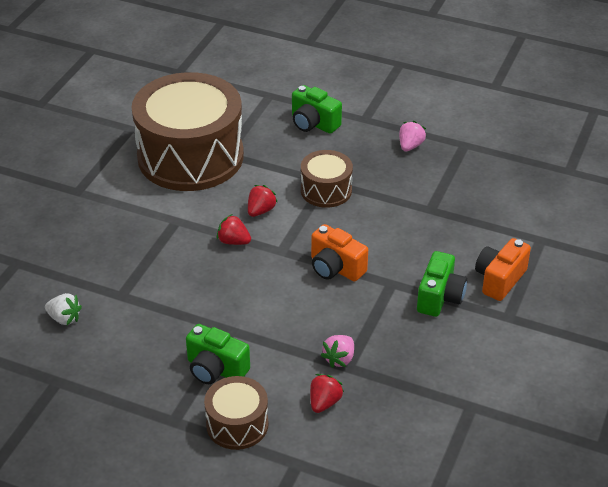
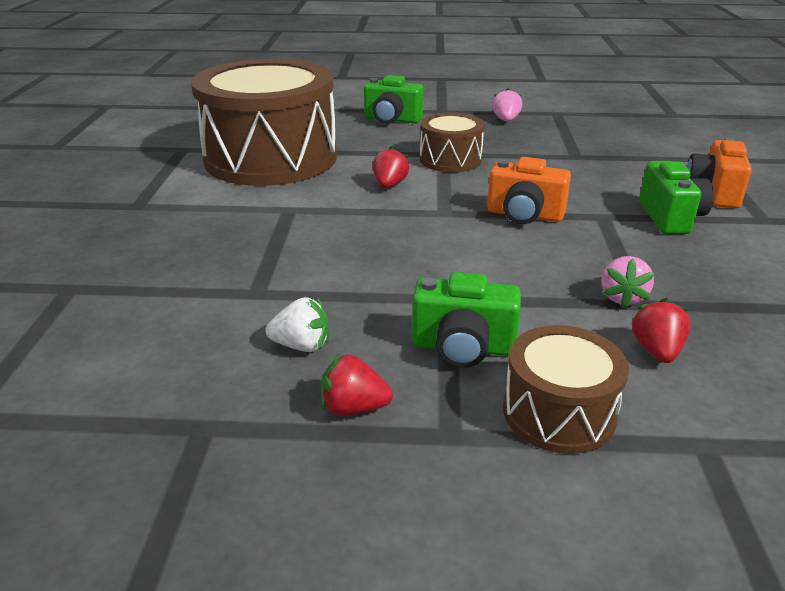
camera: 20 degrees left, 10 degrees down
(64, 318) = (178, 337): white strawberry -> white strawberry (302, 346)
(233, 241) = (378, 214): red strawberry -> red strawberry (353, 408)

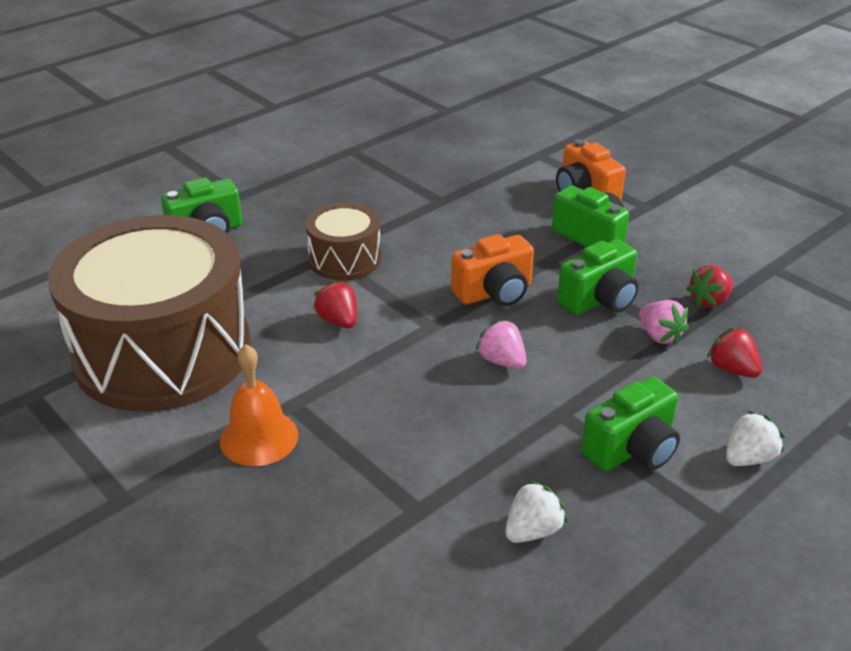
camera: 45 degrees left, 5 degrees up
(243, 214) = (259, 437): none -> orange bell
(353, 408) = (643, 551): red strawberry -> red strawberry (709, 301)
(506, 120) = (320, 181): pink strawberry -> pink strawberry (502, 361)
(558, 413) = (748, 458): brown drum -> white strawberry
(606, 254) = (599, 300): none -> green camera

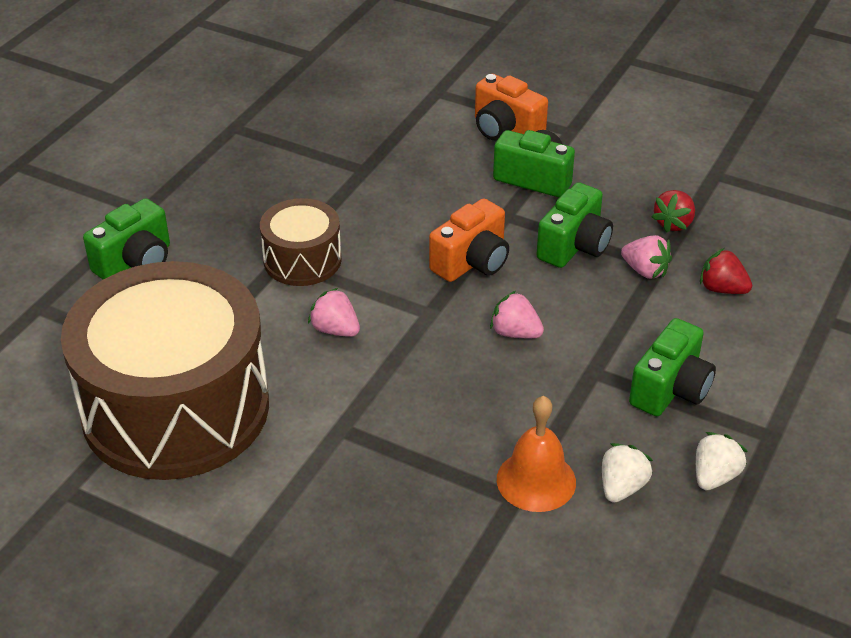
camera: 20 degrees left, 5 degrees up
(259, 437) = (328, 470): orange bell -> orange bell (536, 480)
(338, 321) = (335, 330): red strawberry -> pink strawberry
(748, 458) = (769, 371): white strawberry -> white strawberry (714, 476)

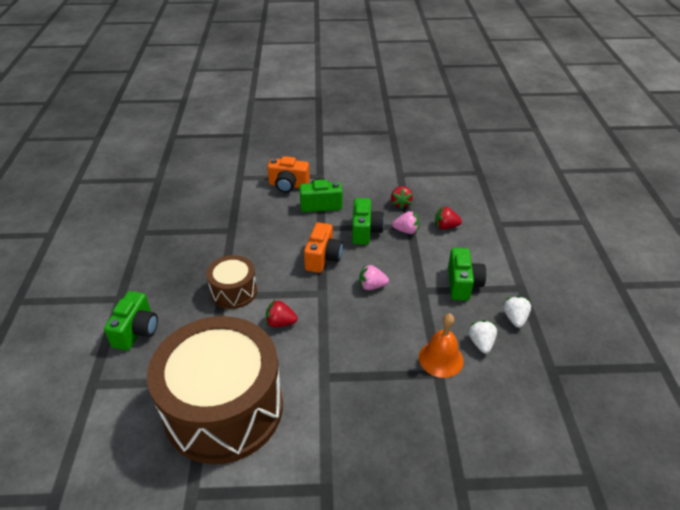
camera: 30 degrees left, 0 degrees up
(335, 330) = (280, 323): pink strawberry -> red strawberry

